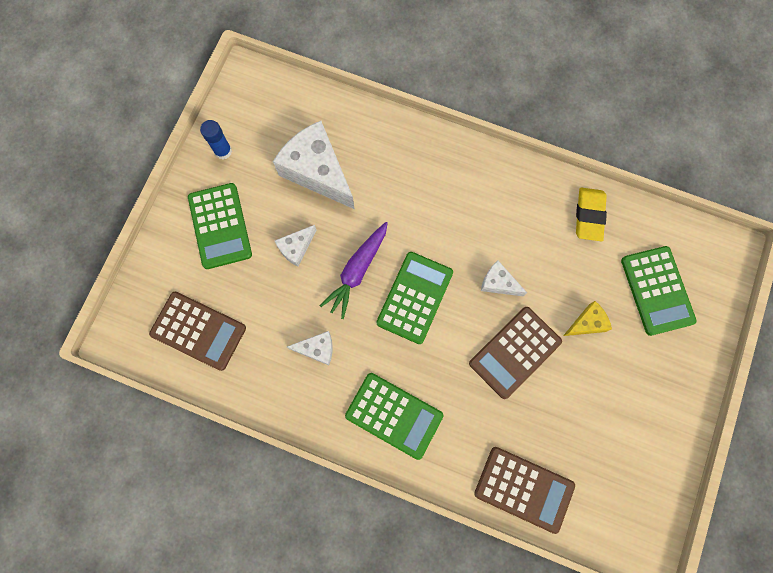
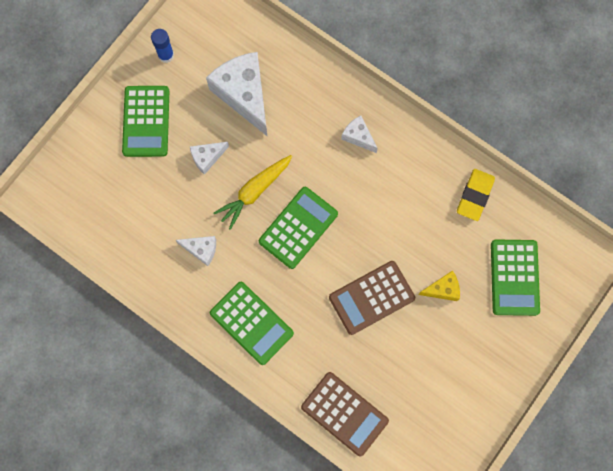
camera: 15 degrees right, 0 degrees up
(198, 331) = (104, 207): brown calculator -> none
(357, 271) = (254, 192): purple carrot -> yellow carrot
(498, 283) = (375, 234): white cheese -> white cheese (358, 136)

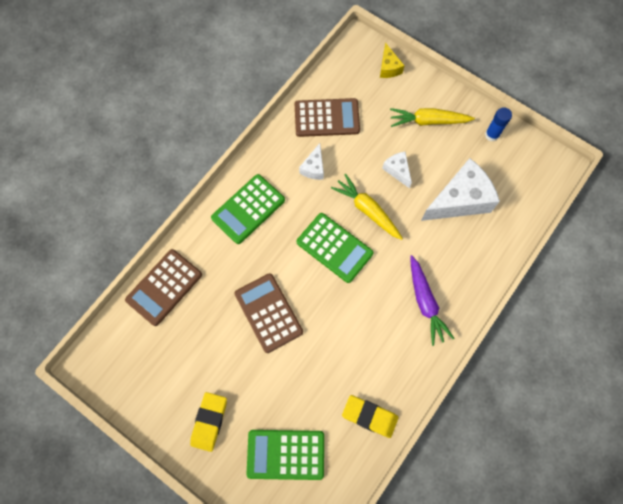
camera: 90 degrees right, 5 degrees down
(137, 234) = (327, 118): none -> brown calculator
(146, 121) = (428, 121): green calculator -> yellow carrot
(358, 136) = (425, 302): white cheese -> purple carrot
(442, 289) = (275, 380): yellow cheese -> yellow cheese (389, 67)
(486, 355) = (209, 421): none -> yellow eraser

